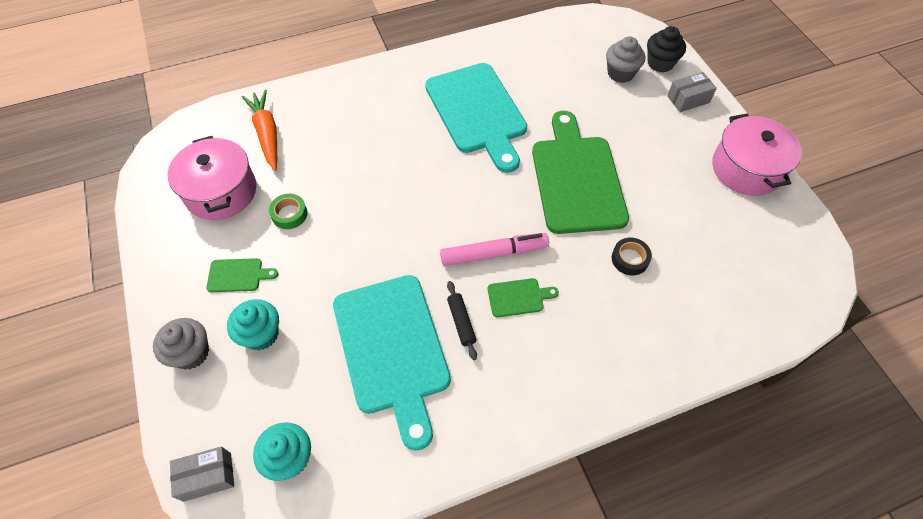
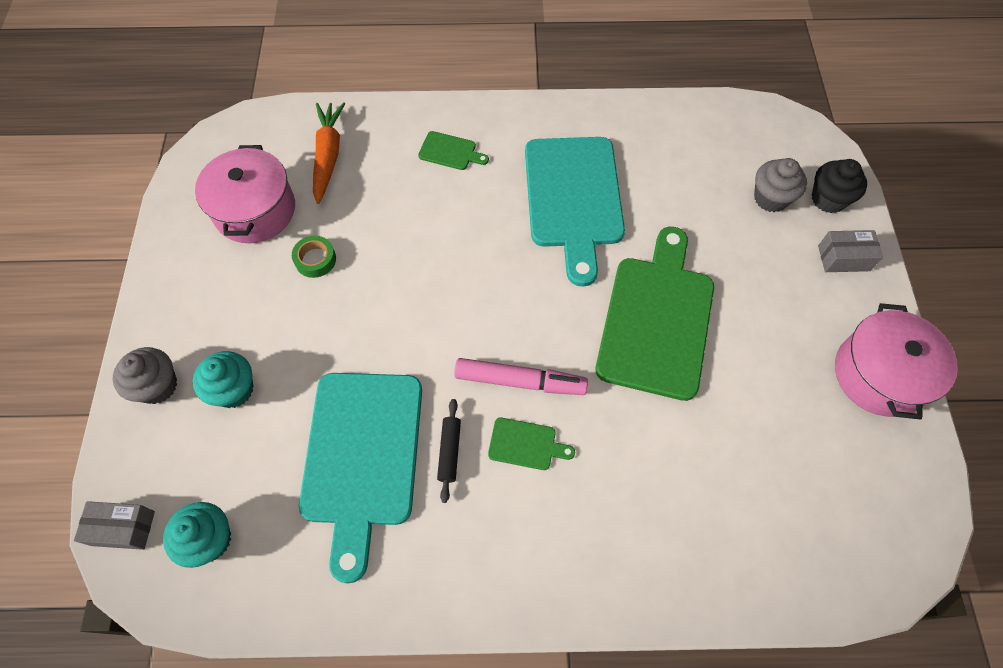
camera: 20 degrees right, 5 degrees up
(238, 275) = (236, 313): green cutting board -> green cutting board (450, 151)
(630, 259) = (678, 442): black tape -> none

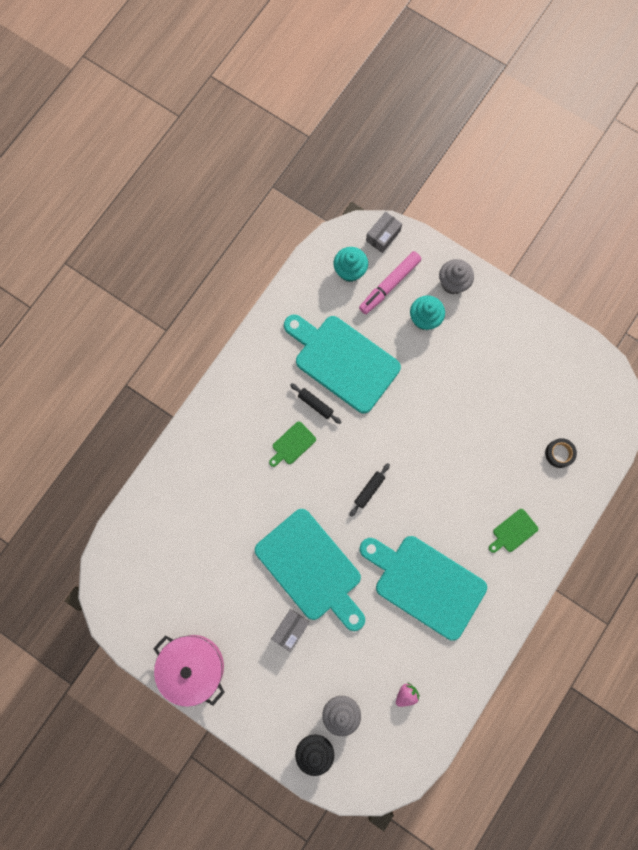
camera: 125 degrees right, 15 degrees up
(255, 210) = (542, 388): pink pot -> none
(315, 260) = (482, 403): green tape -> none
(328, 155) = (559, 453): orange carrot -> black tape
(514, 315) = (369, 490): none -> black rolling pin
(520, 381) = (328, 465): pink marker -> pink marker (389, 285)
(656, 319) = (311, 568): green cutting board -> turquoise cutting board
(697, 153) = (406, 694): none -> pink strawberry
(843, 258) = (270, 717): grey box -> grey box (290, 629)

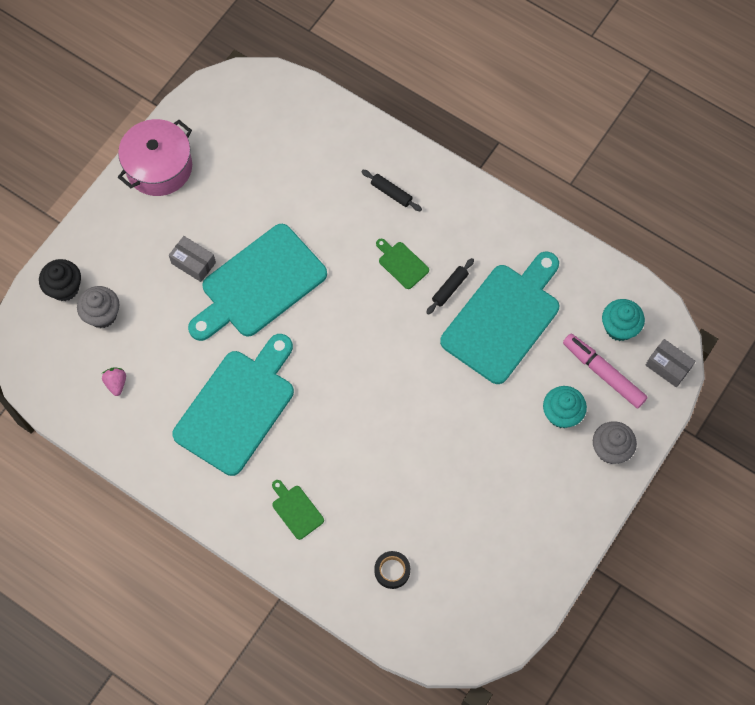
camera: 90 degrees right, 10 degrees down
(369, 490) = (348, 347): black rolling pin -> black rolling pin (391, 193)
(406, 694) = (116, 383): pink strawberry -> pink strawberry turned 150 degrees counterclockwise

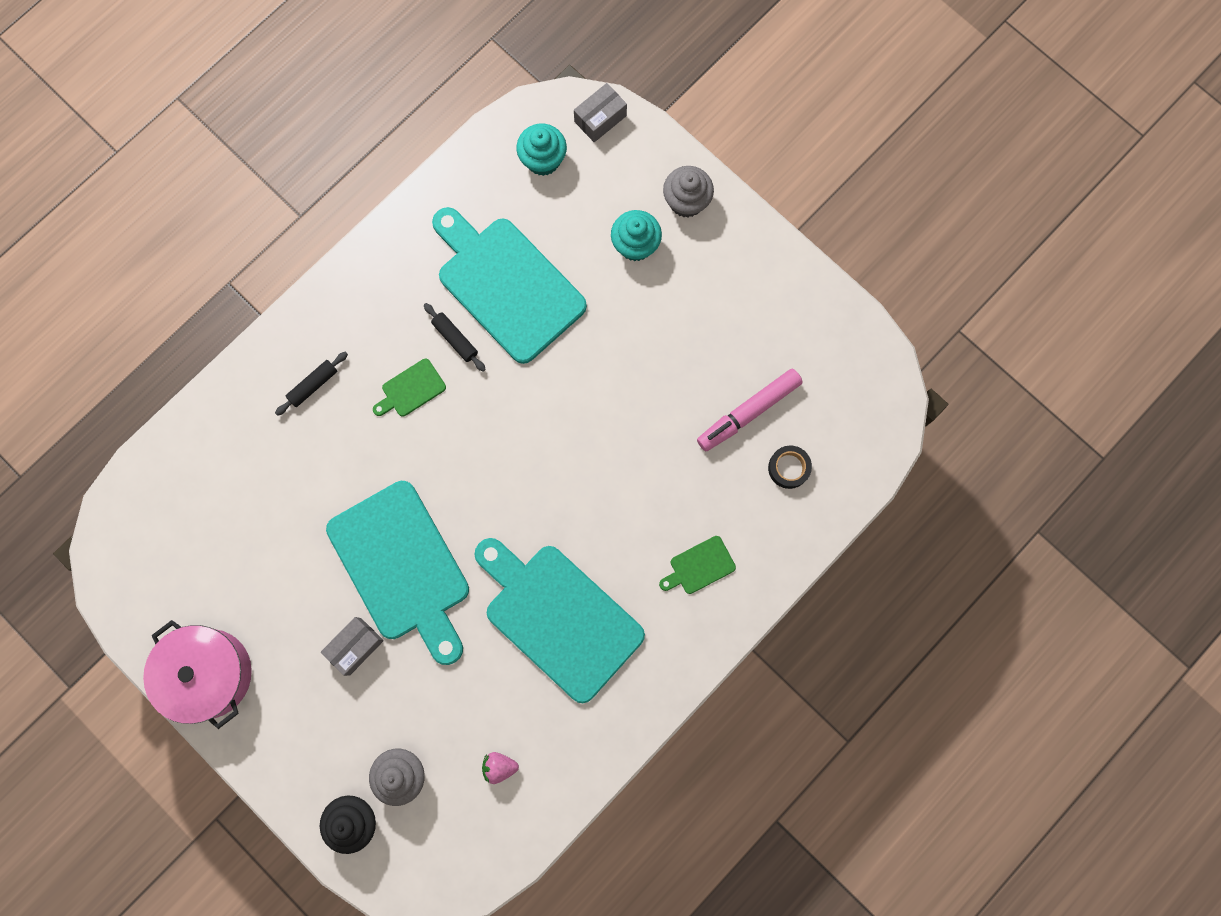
camera: 80 degrees left, 10 degrees up
(603, 373) = (595, 189): pink marker -> pink marker (748, 412)

